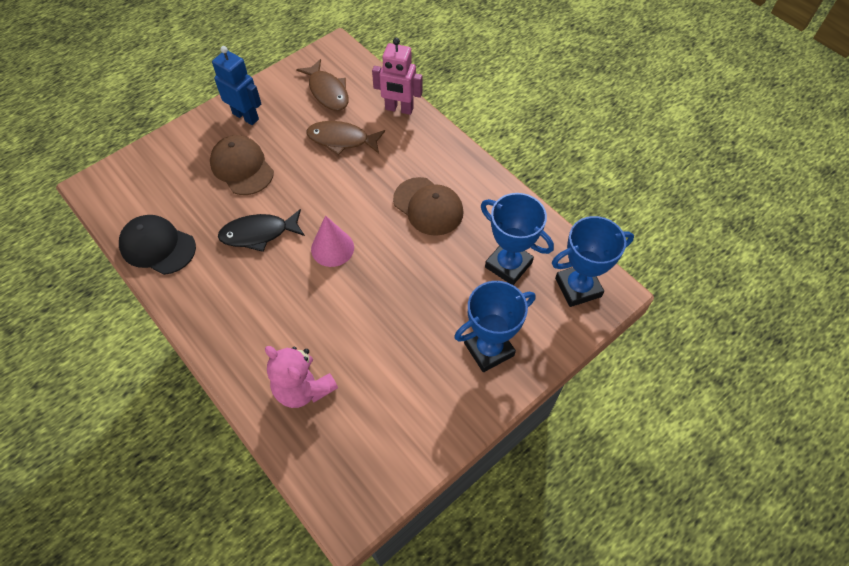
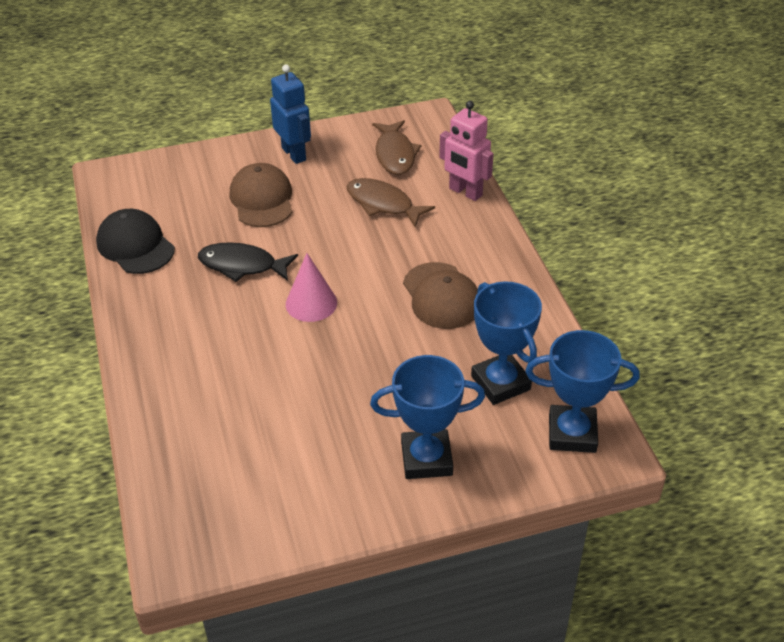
camera: 25 degrees right, 15 degrees down
(303, 388) = (201, 424): pink teddy bear -> none

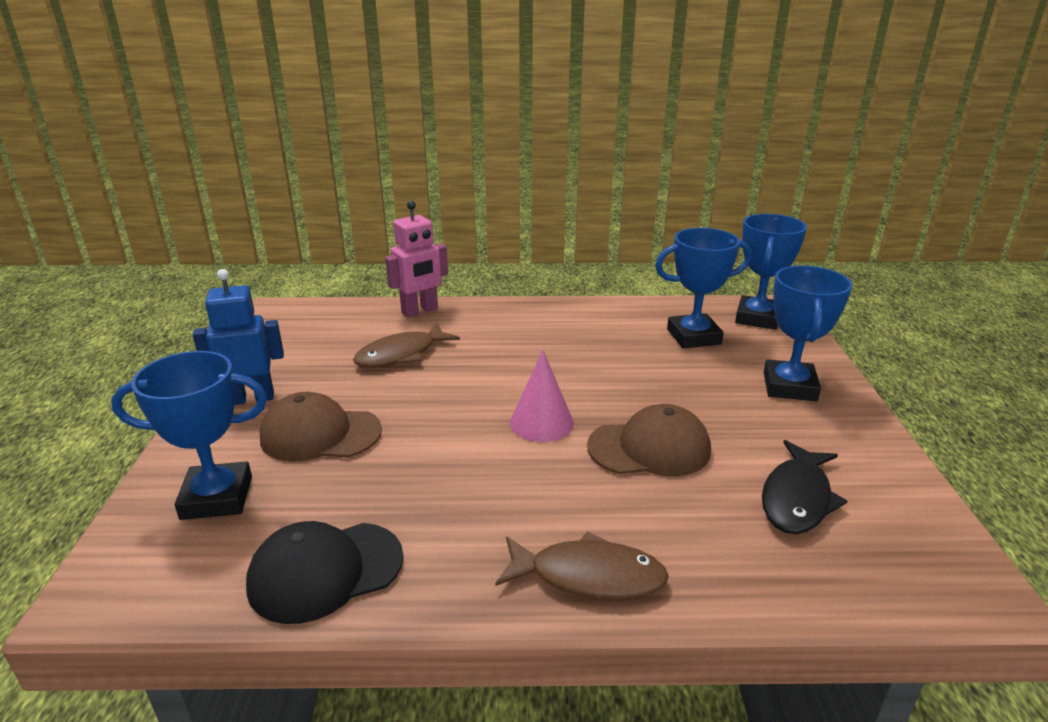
camera: 75 degrees left, 15 degrees down
(187, 182) = (217, 497): none -> blue trophy
(242, 265) = (443, 466): black fish -> black fish (797, 498)
(395, 154) = (322, 336): brown fish -> brown fish (588, 576)
(441, 296) = (566, 345): brown cap -> brown cap (649, 448)

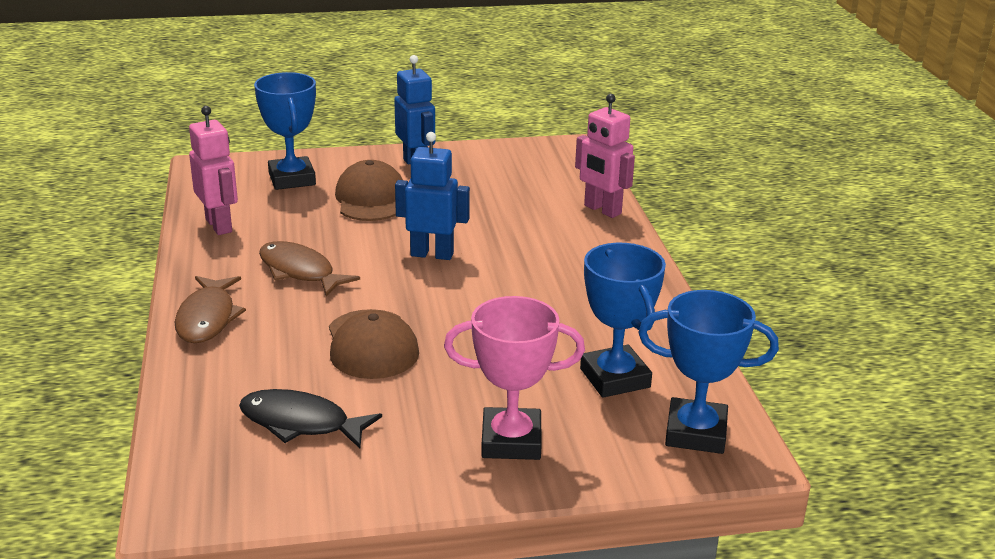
camera: 80 degrees right, 0 degrees up
(325, 571) = (219, 225): black cap -> pink robot
(401, 354) = (506, 212): brown fish -> brown fish (300, 271)
(473, 402) = (432, 254): none -> blue robot
(541, 422) = (405, 289): pink cone -> none
(789, 386) = (511, 441): blue trophy -> pink trophy

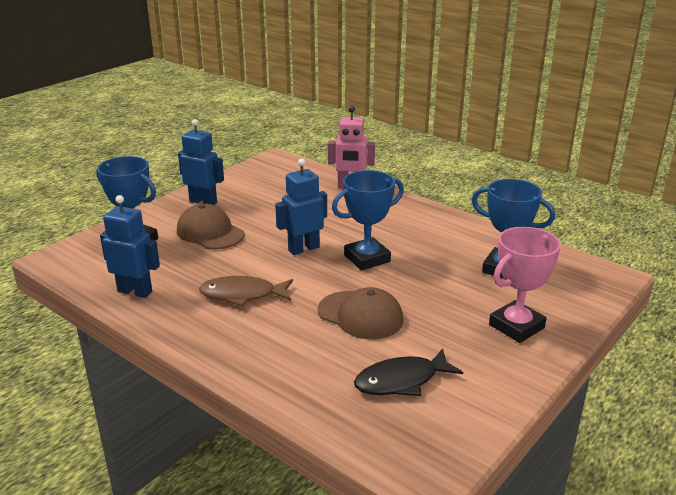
camera: 40 degrees left, 0 degrees up
(207, 318) = (233, 352): brown fish -> none
(219, 225) = (135, 291): pink robot -> blue robot
(695, 433) = (579, 276): blue trophy -> blue trophy (367, 258)

